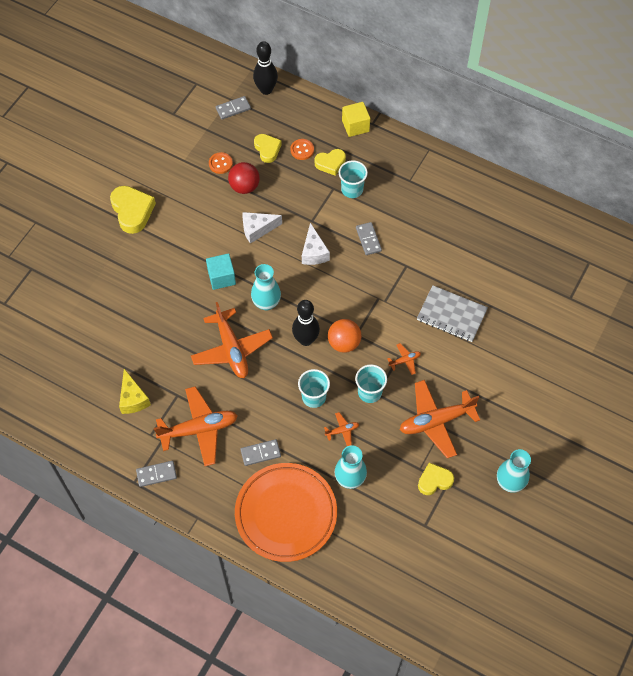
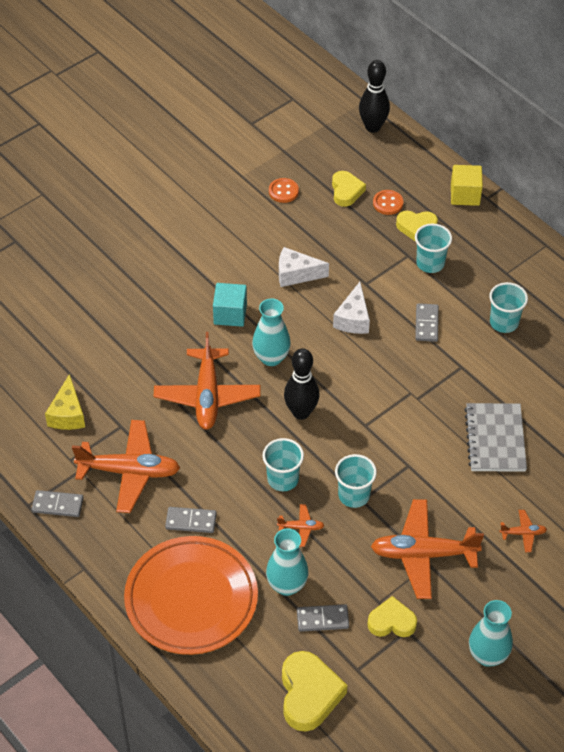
camera: 20 degrees right, 10 degrees down
(132, 211) = (157, 213): yellow heart -> yellow heart (309, 694)
(233, 109) = (324, 137): grey domino -> grey domino (322, 619)
(244, 187) = (301, 224): red ball -> none
(344, 343) = (346, 430): orange ball -> none
(405, 360) = (413, 473): orange plane -> orange plane (523, 533)
(423, 221) = (504, 322): none -> turquoise cup
(451, 315) = (495, 439): grey notebook -> grey notebook turned 45 degrees clockwise

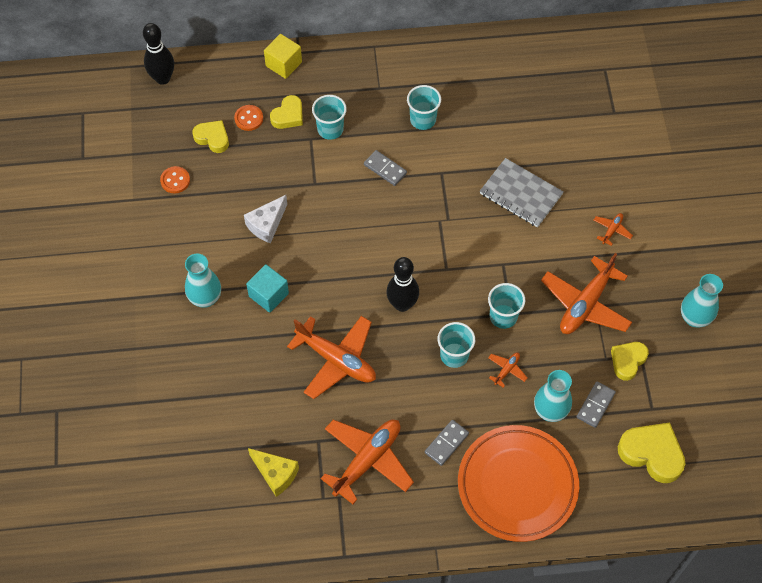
camera: 55 degrees left, 10 degrees up
(57, 505) = (361, 533): grey domino -> none
(271, 357) = (334, 292): turquoise vase -> turquoise vase (205, 298)
(353, 319) = (341, 213): white cheese -> none

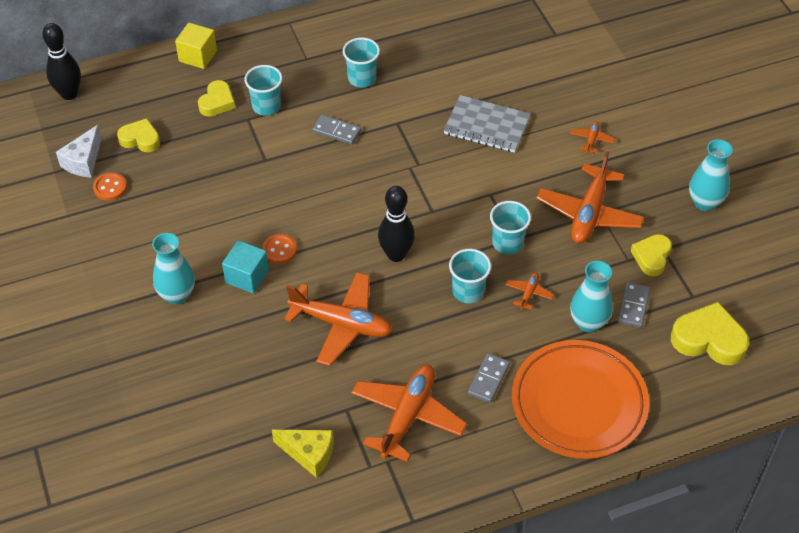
camera: 15 degrees left, 10 degrees down
(249, 118) = (175, 113): orange button -> orange button (279, 250)
(267, 224) = (224, 209): white cheese -> white cheese (83, 161)

